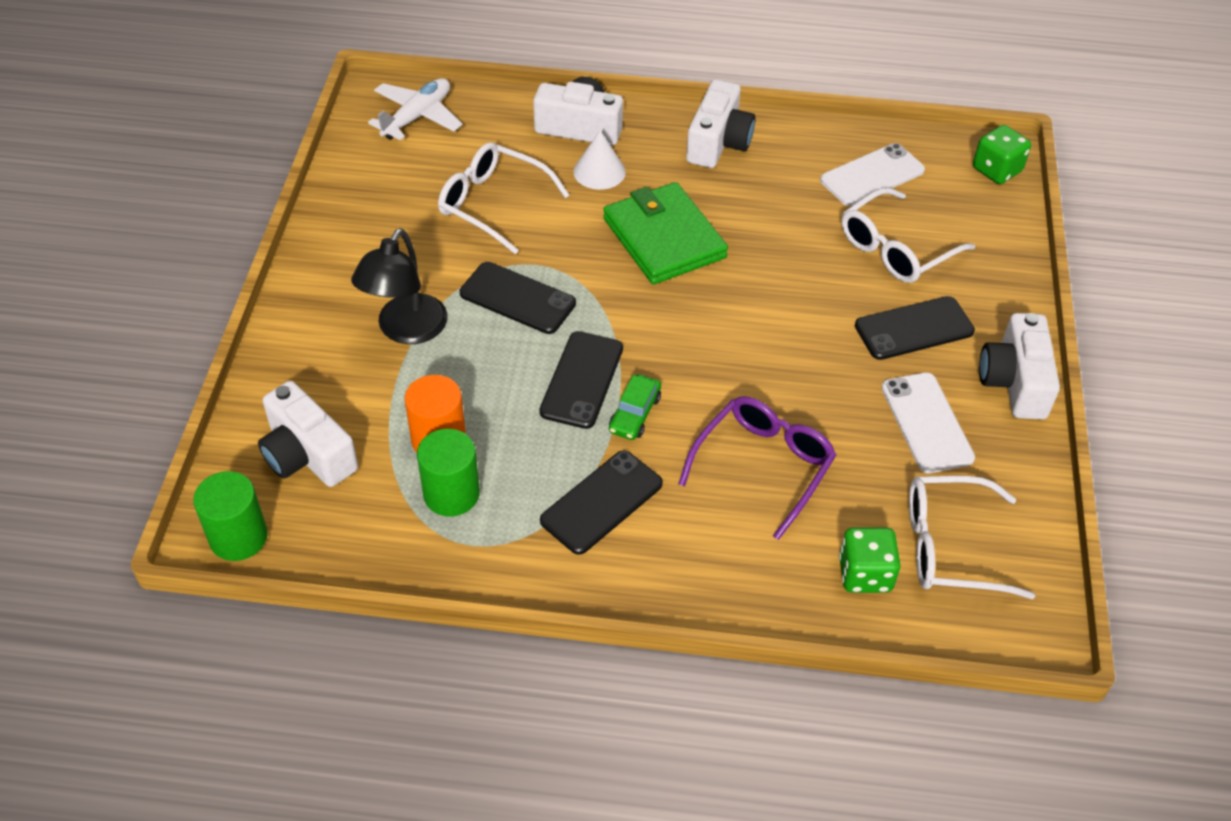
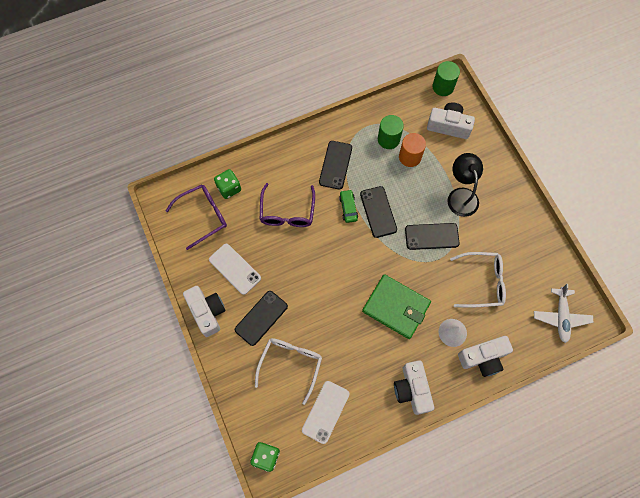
camera: 150 degrees right, 20 degrees up
(950, 547) = (203, 216): white glasses -> purple glasses

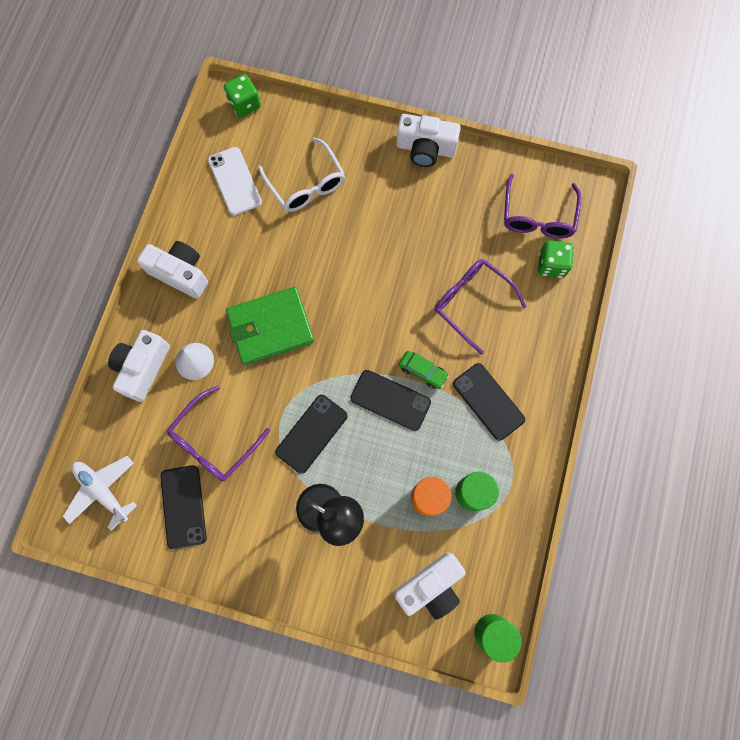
camera: 130 degrees right, 5 degrees up
(235, 269) = (450, 205): white phone -> none
(261, 318) = (376, 192): black phone -> black phone (183, 506)
(482, 282) = (214, 441): white glasses -> purple glasses

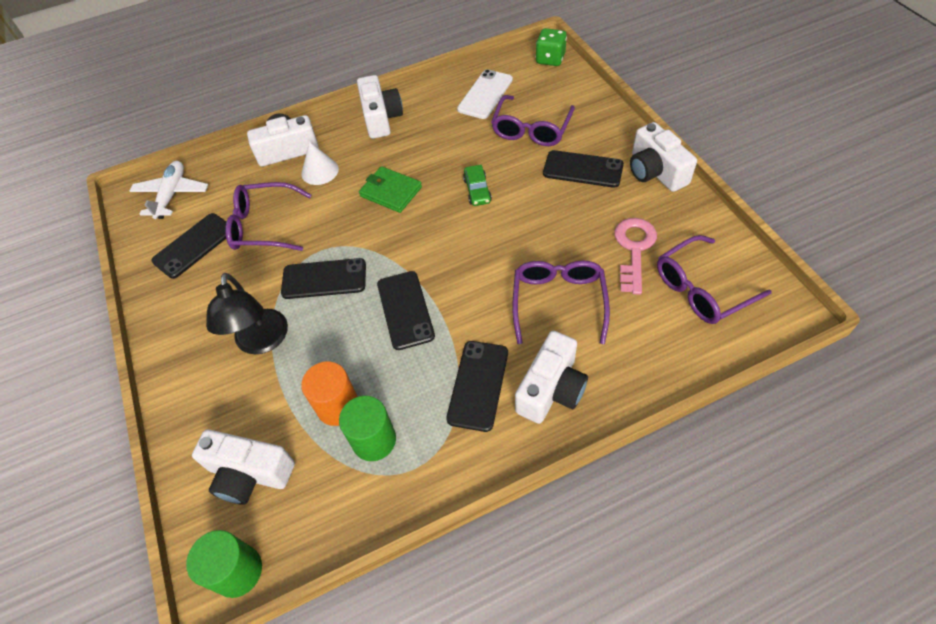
camera: 55 degrees right, 20 degrees down
(270, 327) = (391, 192): green wallet -> green wallet, size x0.66
(306, 184) = (531, 129): white glasses -> purple glasses
(378, 188) = (583, 169): none -> black phone
(422, 371) = (455, 313): green car -> green car (477, 190)
(474, 223) = (634, 249): none -> pink key
(528, 362) = (551, 389): none -> white camera
(551, 265) = (669, 335): green dice -> none

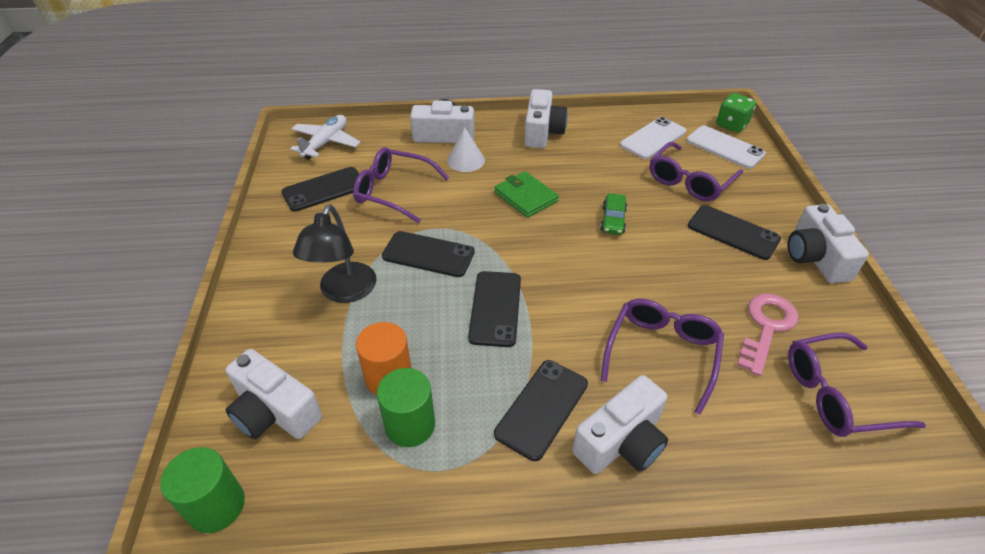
camera: 15 degrees right, 10 degrees down
(551, 85) = (725, 147): none -> white phone

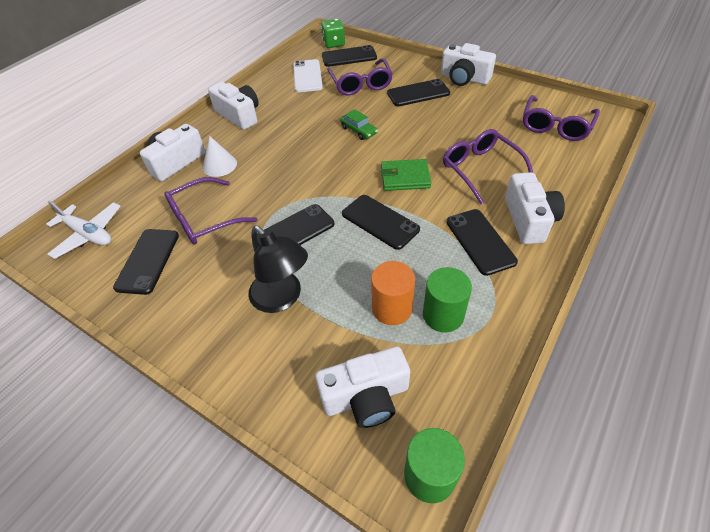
camera: 50 degrees left, 5 degrees up
(326, 143) = (88, 234): white plane -> white plane turned 150 degrees clockwise
(525, 197) = (293, 156): green wallet -> green wallet (405, 177)
(725, 147) = (349, 57): white phone -> black phone
(766, 328) = (495, 122): pink key -> none

